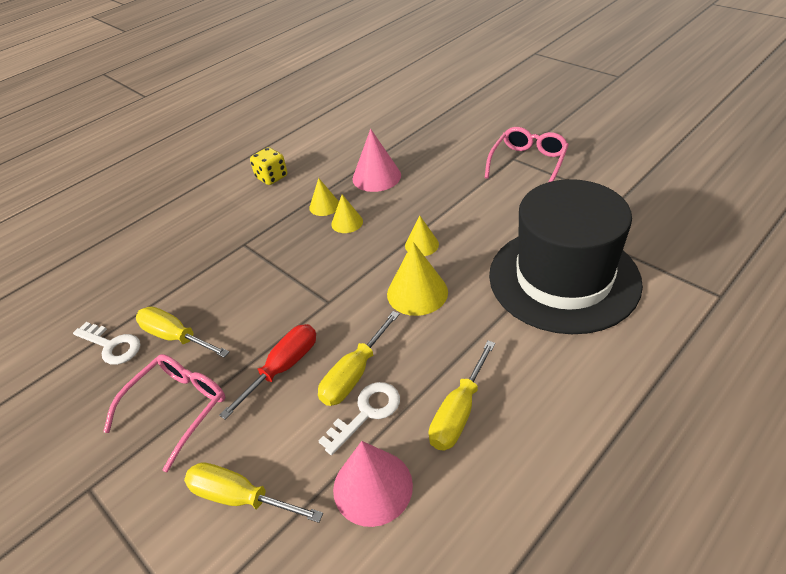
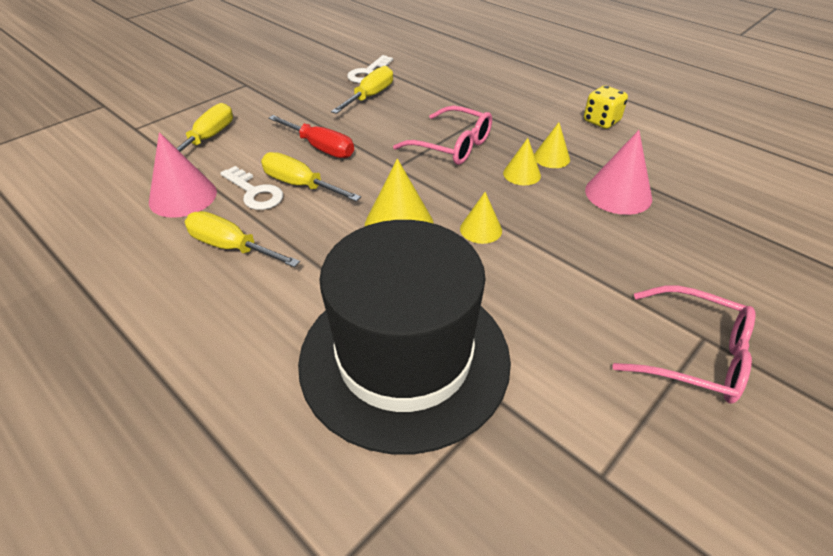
camera: 85 degrees right, 0 degrees up
(177, 409) = (297, 106): pink glasses -> pink glasses (451, 145)

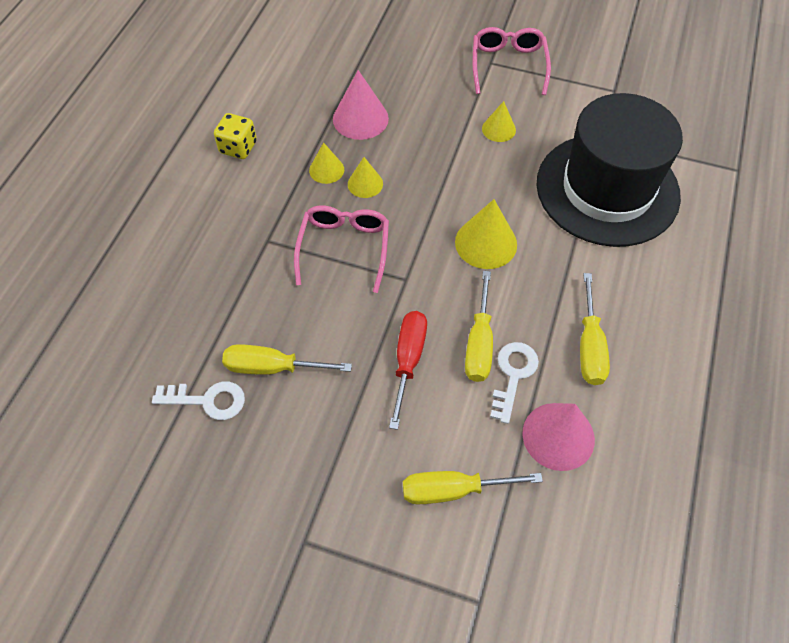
camera: 115 degrees left, 15 degrees up
(481, 229) = (458, 189): yellow cone -> yellow cone (498, 129)

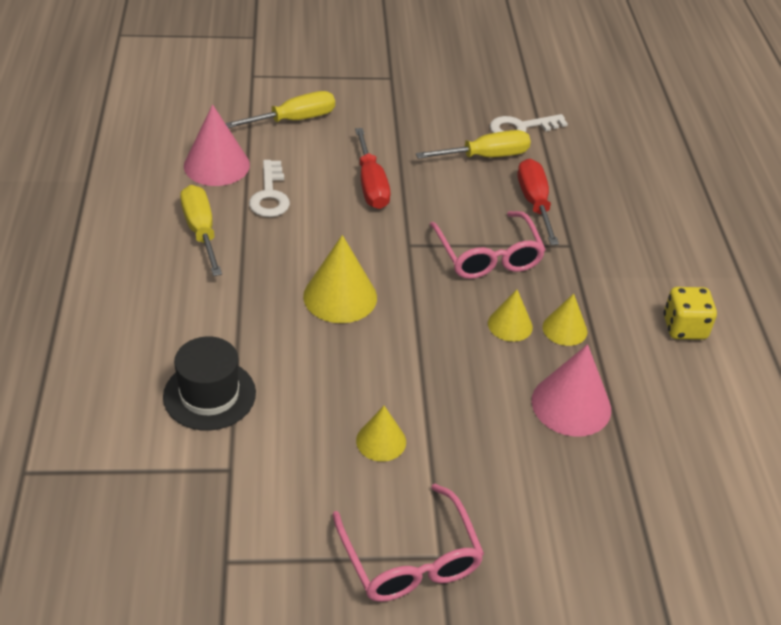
camera: 155 degrees right, 15 degrees down
(265, 293) = (534, 203): none -> red screwdriver
(479, 343) = (311, 210): yellow screwdriver -> none
(607, 189) = (209, 395): black hat -> black hat, size x0.47

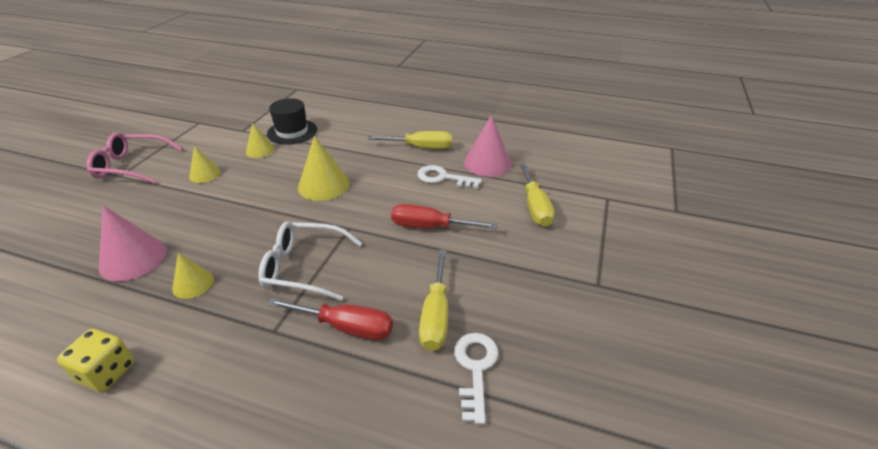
camera: 115 degrees right, 5 degrees down
(488, 255) = (304, 267): pink glasses -> white glasses
(510, 325) = (227, 254): yellow cone -> yellow cone (260, 150)

